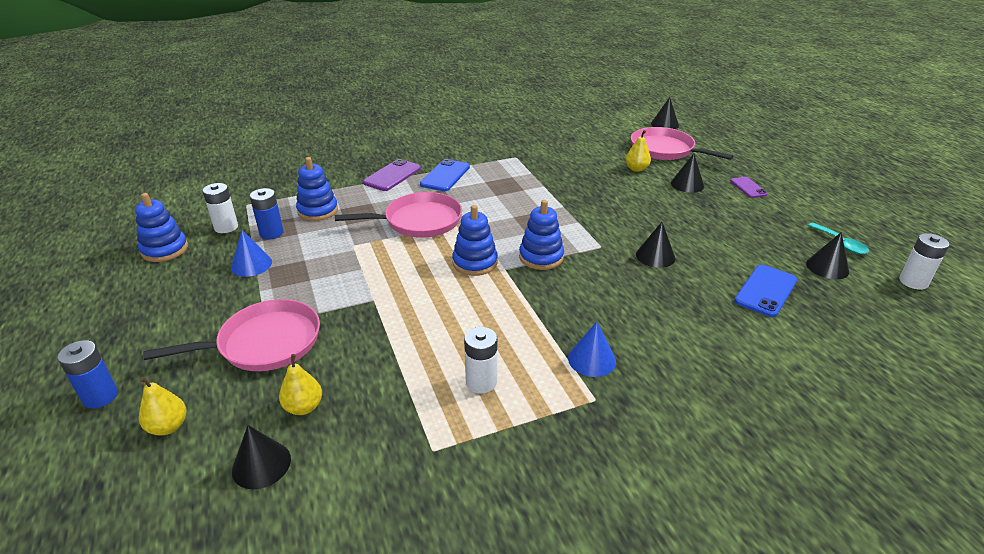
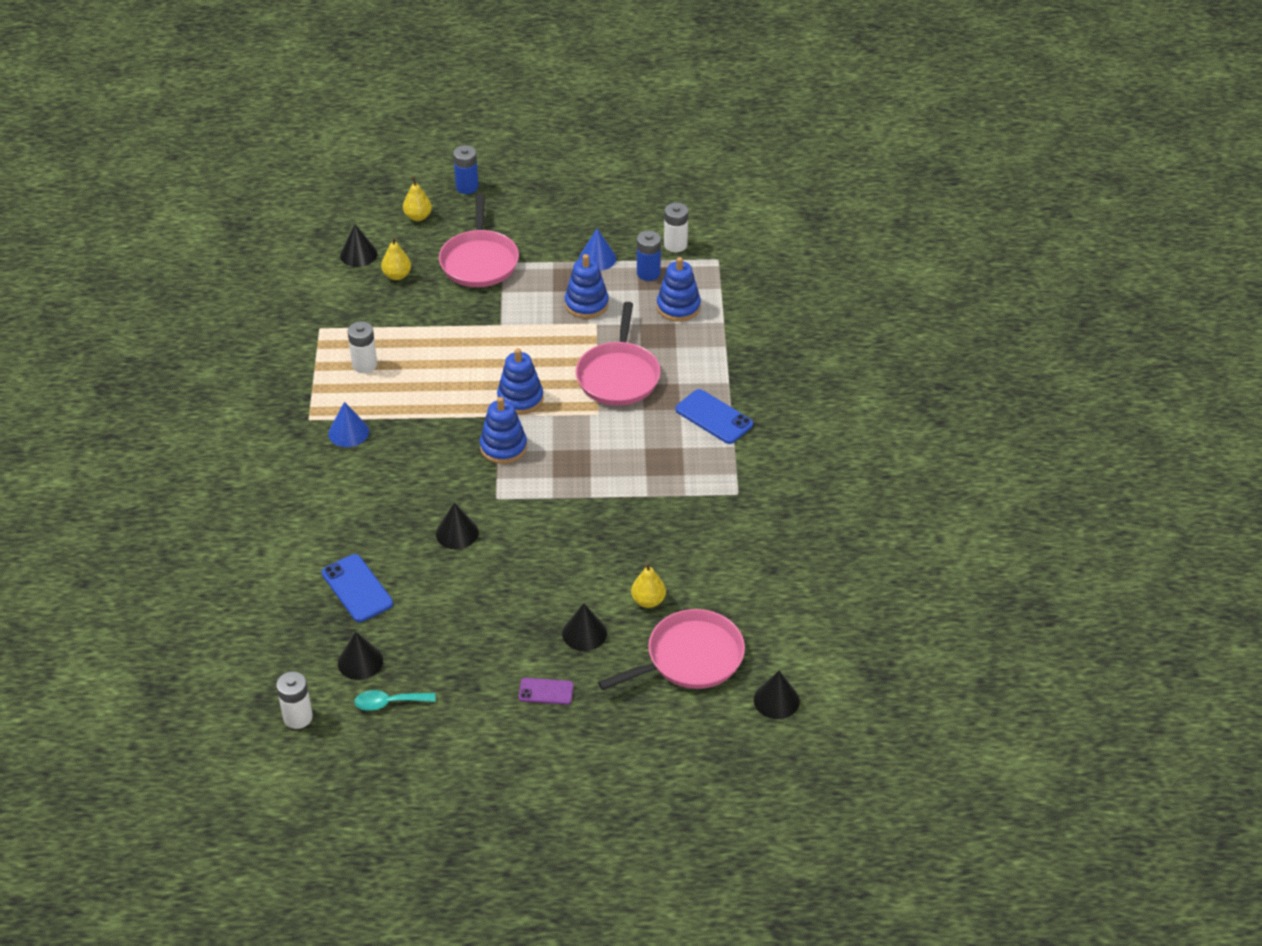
camera: 110 degrees right, 10 degrees up
(165, 250) = (652, 208): blue stacking toy -> blue stacking toy (586, 304)
(392, 175) = (735, 373): purple phone -> none

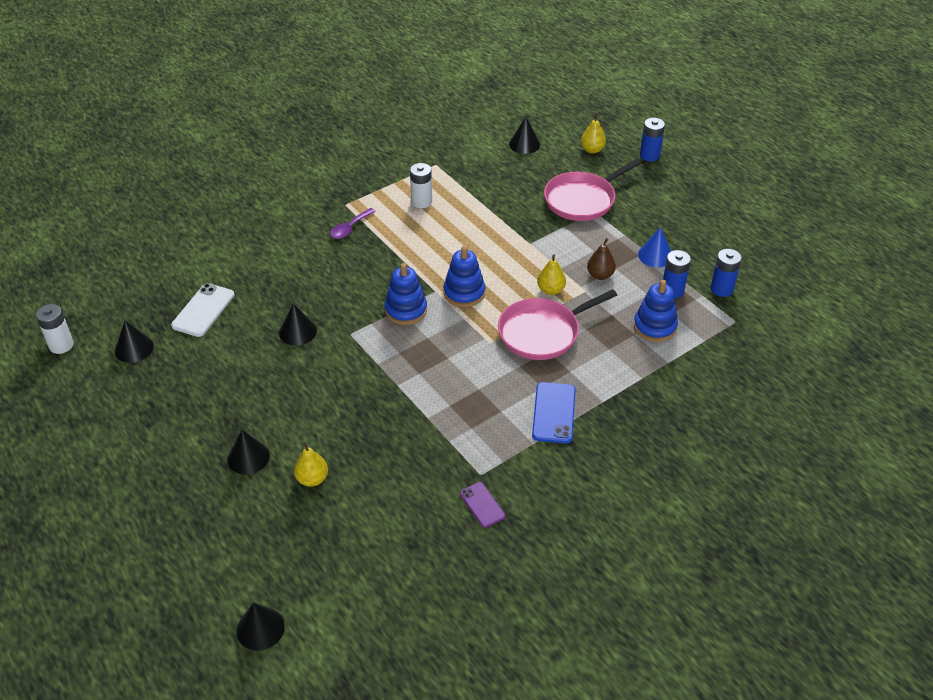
camera: 55 degrees right, 0 degrees up
(348, 432) = (350, 228): blue cone -> purple spoon
(357, 588) = (203, 310): blue phone -> white phone
(389, 703) = (103, 384): turquoise spoon -> none
(397, 275) = (524, 171): yellow pear -> yellow pear (550, 290)
(546, 691) = (170, 466): purple phone -> purple phone (482, 505)
(586, 304) = (600, 275): blue stacking toy -> brown pear
(675, 245) = (721, 289): white battery -> blue battery
(690, 658) = (268, 540): pink pan -> none

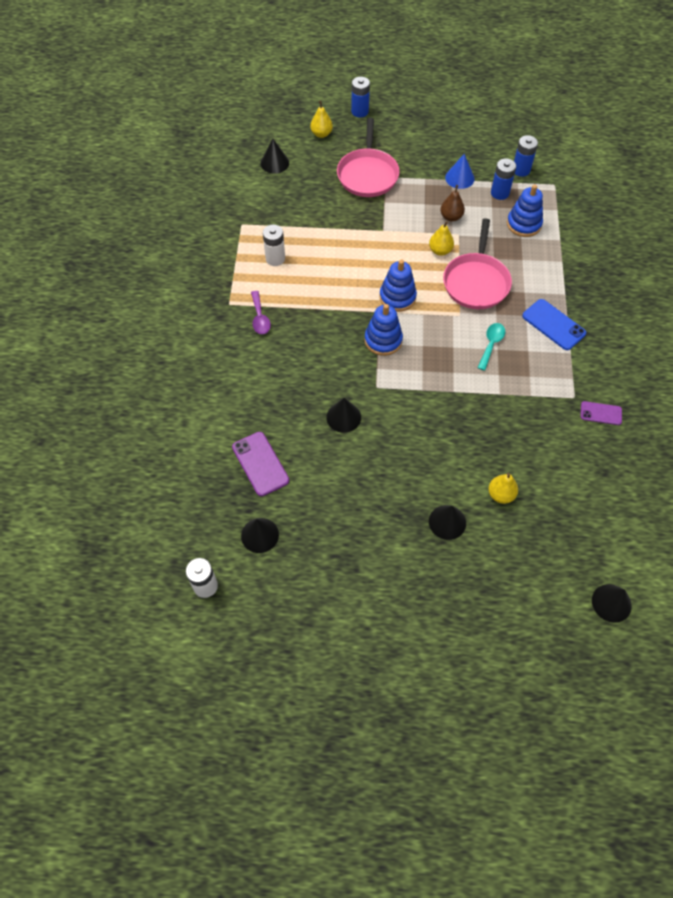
camera: 50 degrees left, 15 degrees up
(203, 310) = (260, 464): white phone -> purple phone
(479, 381) = (491, 344): none -> turquoise spoon

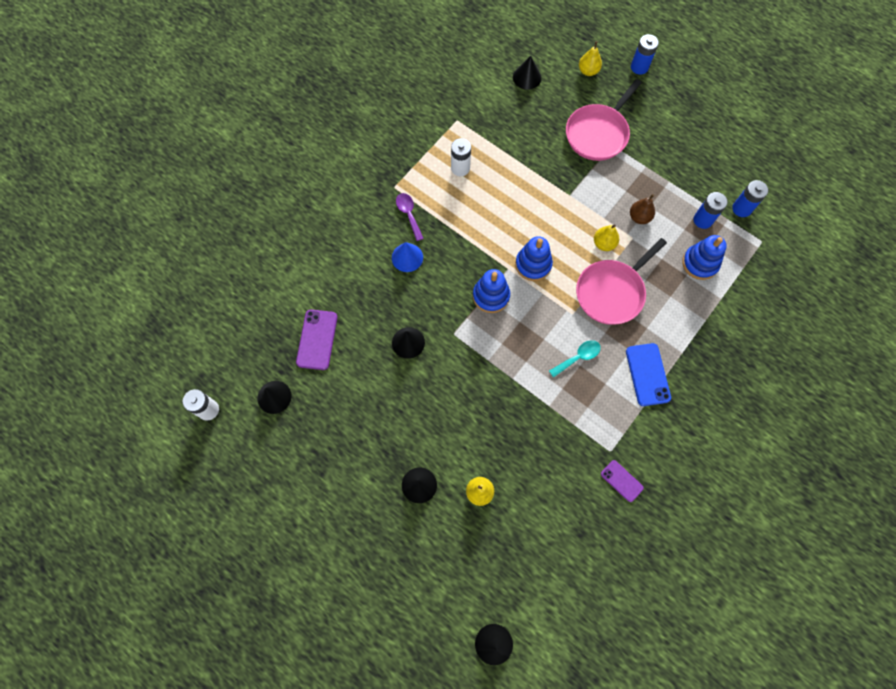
camera: 35 degrees right, 10 degrees up
(260, 318) = (408, 214): purple spoon -> purple spoon turned 135 degrees clockwise
(459, 178) = (678, 184): blue cone -> blue cone (407, 257)

